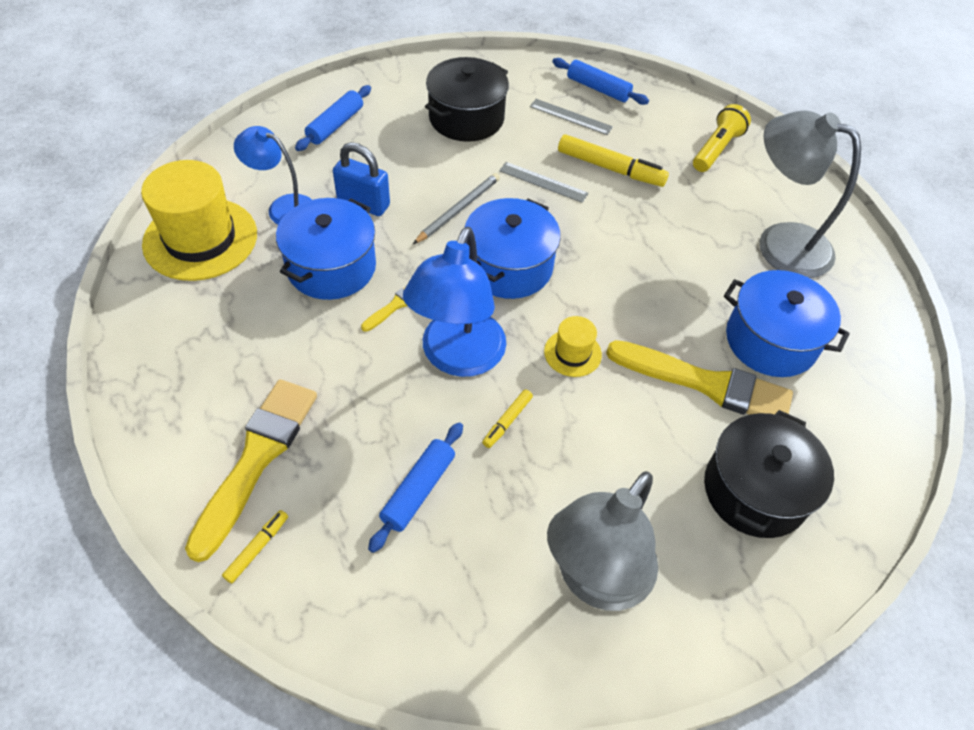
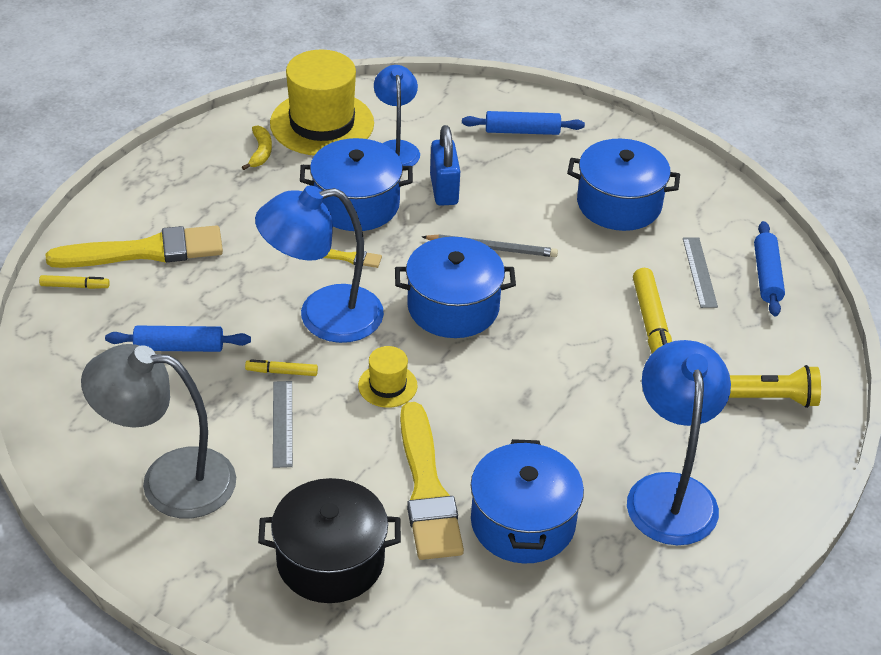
camera: 60 degrees right, 10 degrees down
(196, 300) = (260, 152): none -> yellow banana
(466, 118) = (619, 204): black pot -> blue pot
(543, 182) = (583, 288): grey ruler -> grey ruler (282, 423)
(779, 243) = (670, 492): grey lamp -> blue lamp

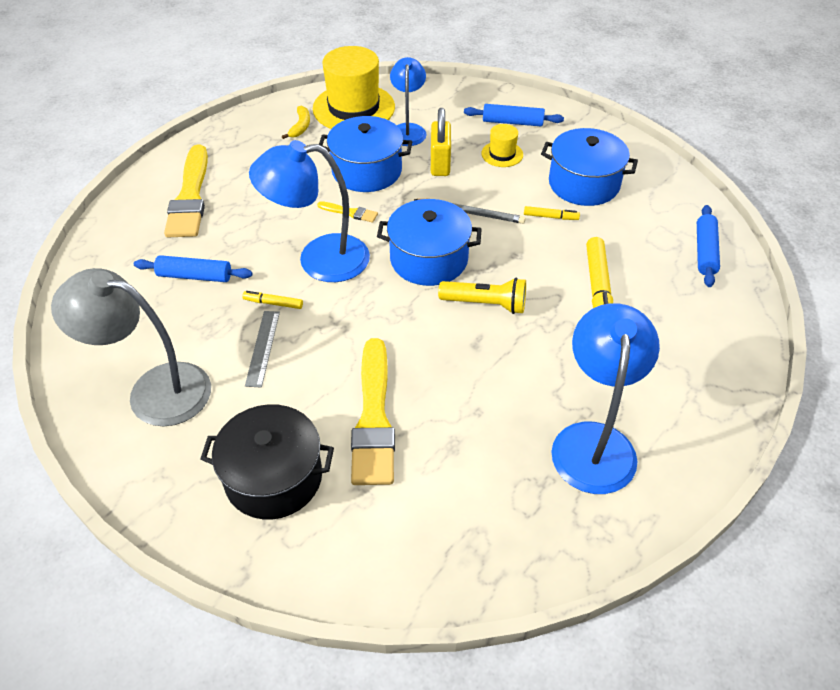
camera: 10 degrees right, 5 degrees up
(75, 286) = (127, 221): yellow marker -> yellow marker (550, 217)
(145, 251) = (190, 197): yellow brush -> yellow brush turned 90 degrees clockwise
(387, 385) = (359, 322): yellow hat -> yellow hat (502, 154)
(444, 190) = (440, 164): blue padlock -> yellow padlock
(523, 523) = (453, 458): blue pot -> none
(699, 272) = (646, 244): grey ruler -> none
(769, 398) = (696, 361): yellow flashlight -> yellow flashlight (485, 304)

